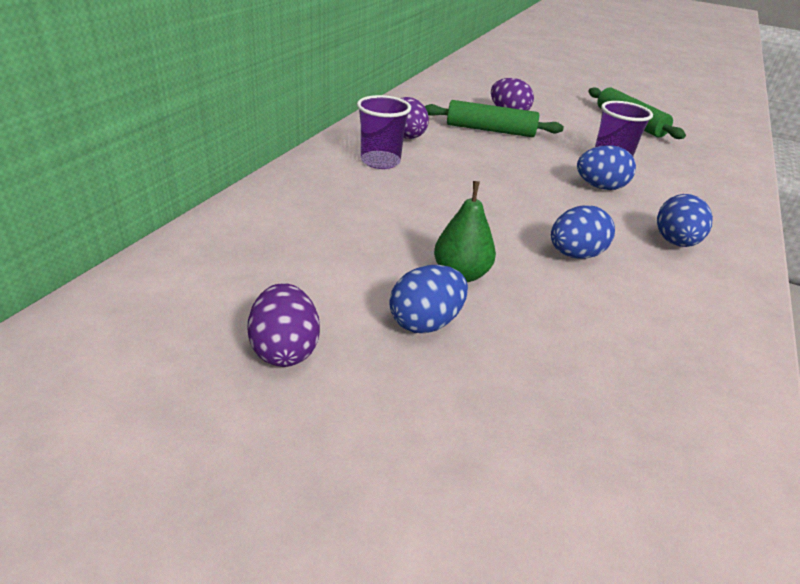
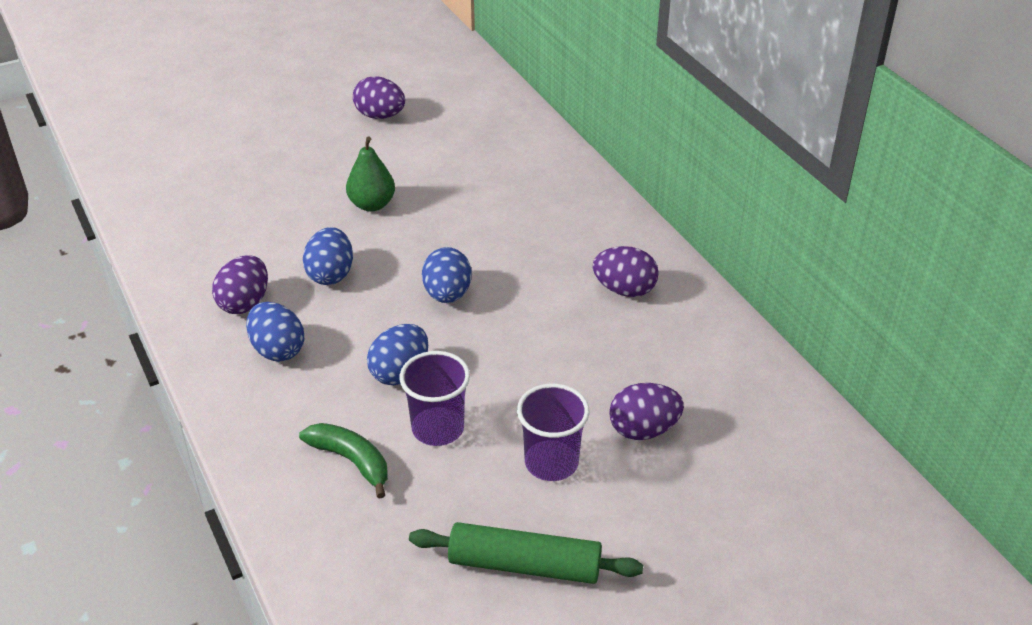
camera: 130 degrees right, 5 degrees up
(380, 161) = (578, 244): purple cup -> purple cup (551, 463)
(425, 322) = (346, 168): blue egg -> blue egg (447, 294)
(490, 130) = (599, 373): green rolling pin -> none
(675, 284) = (244, 303): none -> purple egg
(678, 179) = (351, 461): none -> green banana

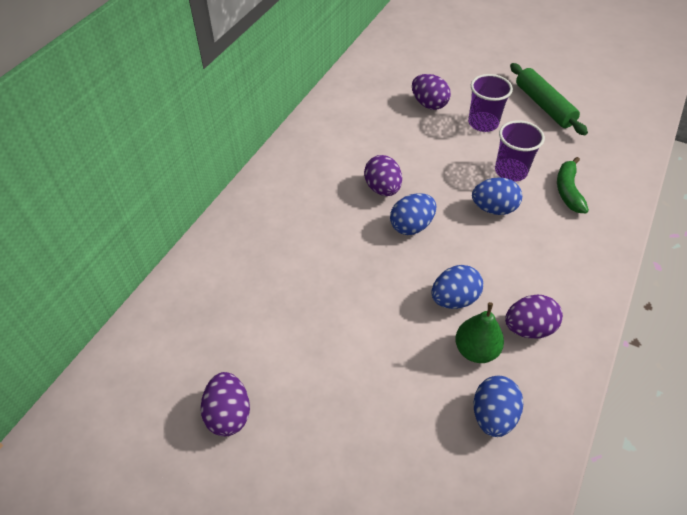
camera: 125 degrees left, 10 degrees up
(277, 350) = (542, 277): blue egg -> blue egg (493, 415)
(372, 204) = (360, 328): green pear -> green pear (476, 350)
(624, 290) = (331, 153): purple egg -> purple egg (382, 189)

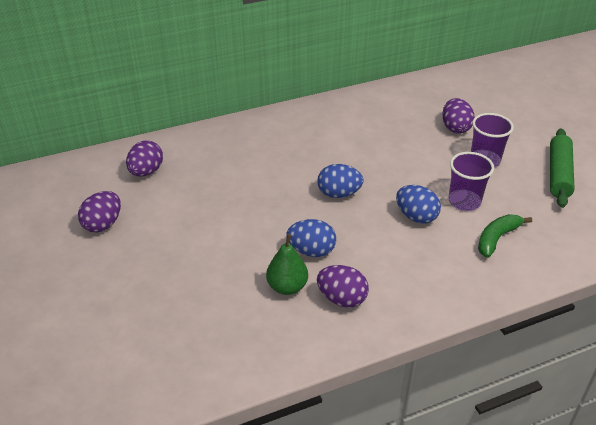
camera: 40 degrees right, 10 degrees down
(382, 189) = (347, 162): purple egg -> purple egg (146, 172)
(493, 415) = (249, 327): blue egg -> none

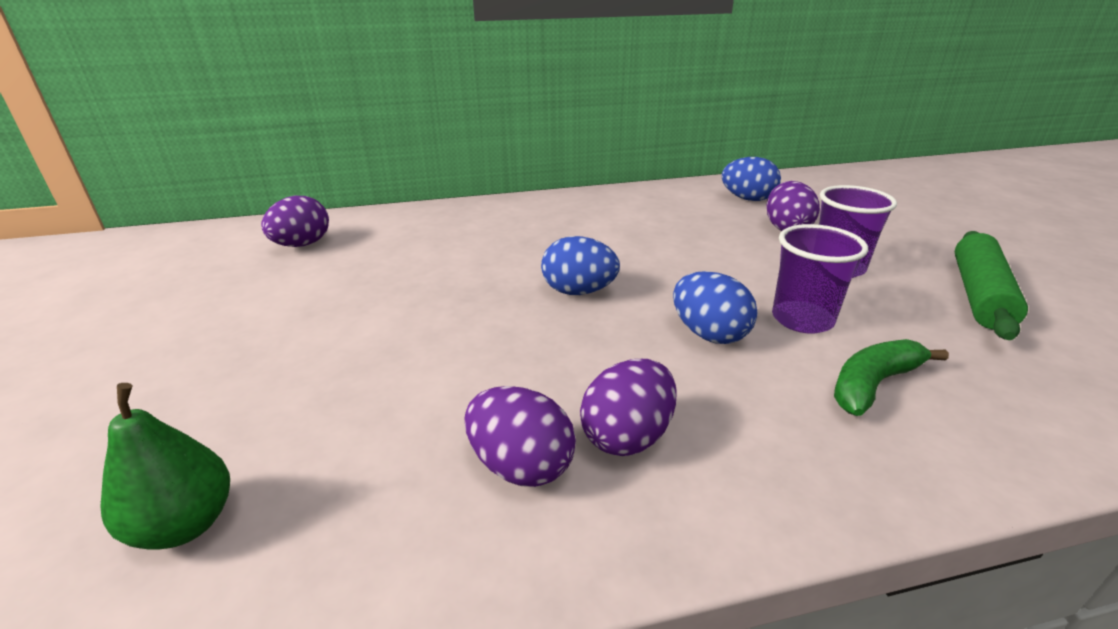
camera: 10 degrees right, 10 degrees down
(103, 224) = (182, 299): purple egg -> purple egg (627, 436)
(287, 287) = (419, 428): green pear -> green pear (185, 525)
(311, 251) = (496, 369): blue egg -> blue egg (747, 199)

